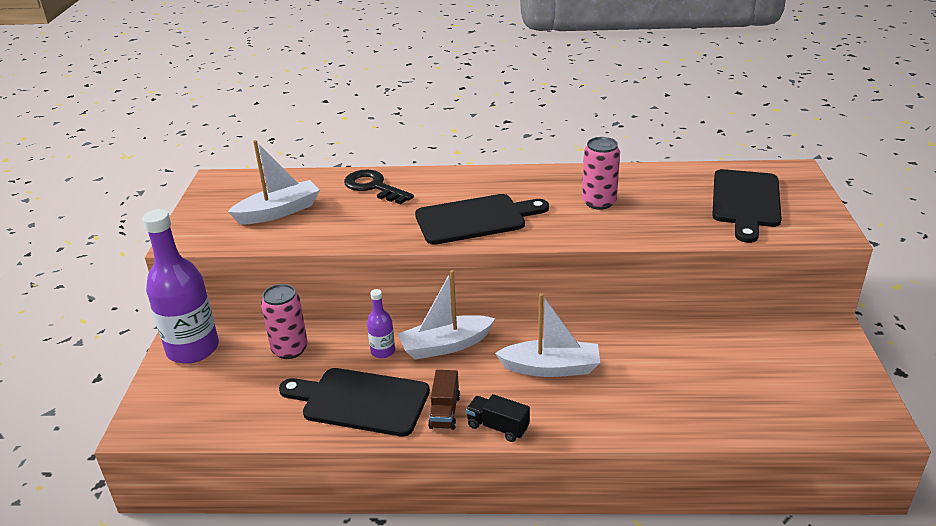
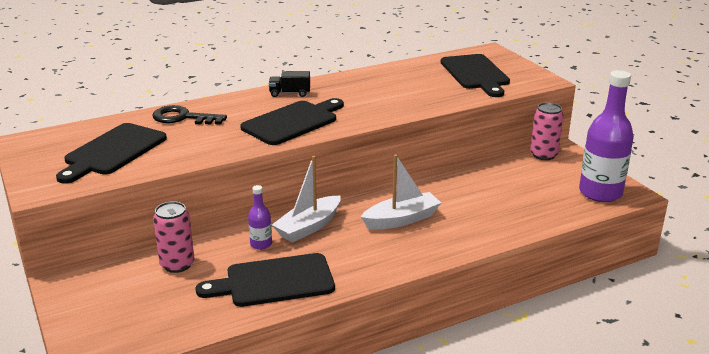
camera: 30 degrees left, 5 degrees down
(193, 349) = (82, 289): purple bottle -> purple bottle (600, 193)
(278, 212) = (113, 151): white boat -> black cutting board
(444, 412) = (348, 268): brown truck -> none
(498, 427) = (396, 266): black truck -> black truck (290, 93)
(599, 202) = (376, 93): pink can -> pink can (543, 155)

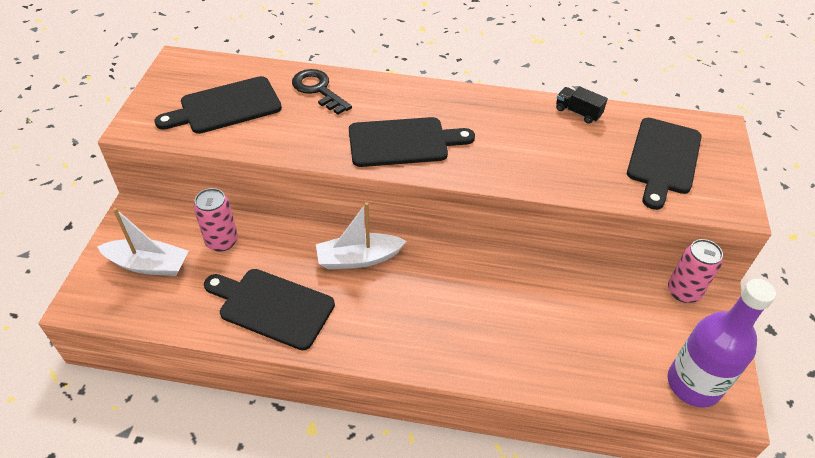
camera: 35 degrees right, 20 degrees up
(261, 244) = (302, 256): purple bottle -> none
(290, 93) = (440, 100): black truck -> black truck (578, 112)
(401, 219) = (447, 298): white boat -> white boat (148, 264)

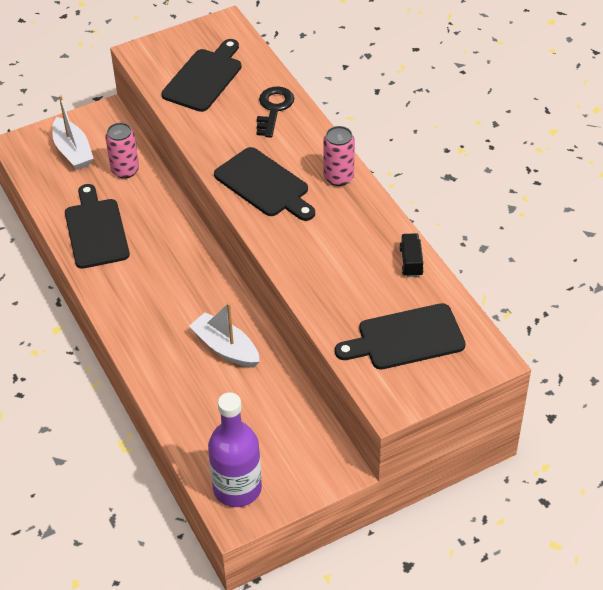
camera: 55 degrees right, 0 degrees up
(226, 107) = (204, 78): black cutting board -> black cutting board turned 90 degrees clockwise
(359, 258) = (178, 246): white boat -> white boat (226, 348)
(683, 291) = (329, 447): pink can -> pink can (338, 177)

